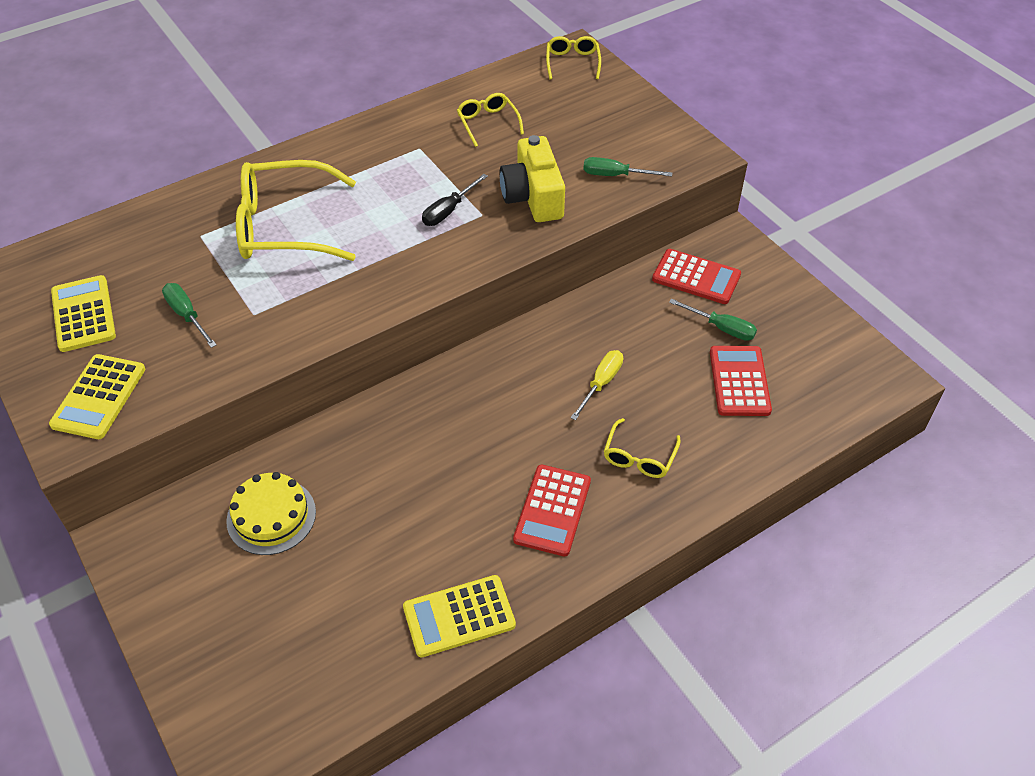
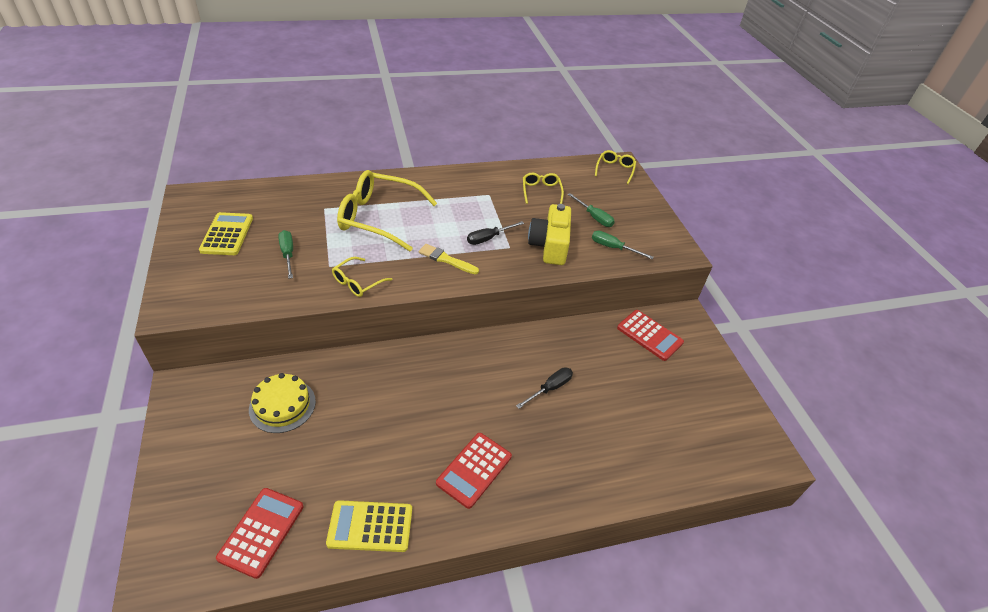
camera: 15 degrees right, 5 degrees down
(99, 397) = (204, 288): yellow calculator -> none
(406, 257) = (446, 259): none -> yellow brush
(601, 383) = (550, 388): yellow screwdriver -> black screwdriver
(639, 457) = (555, 452): yellow glasses -> yellow glasses (357, 282)
(721, 328) = (654, 377): green screwdriver -> green screwdriver (594, 217)
(739, 381) = (652, 420): red calculator -> red calculator (261, 532)

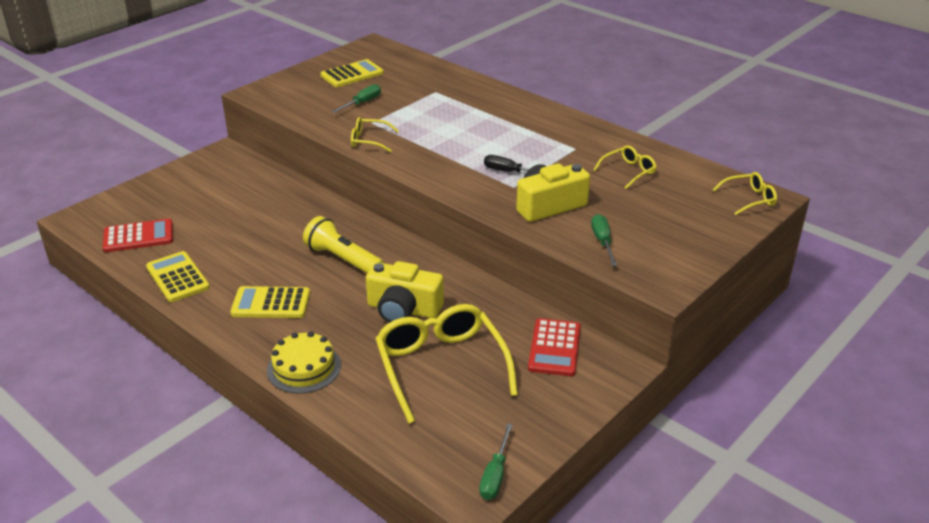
camera: 60 degrees right, 10 degrees down
(282, 405) = (248, 194): yellow cake -> yellow cake (304, 367)
(378, 218) = (459, 116): yellow glasses -> yellow glasses (441, 366)
(446, 259) = (450, 164): yellow brush -> none
(453, 390) = (343, 259): none -> yellow flashlight
(474, 470) = (271, 303): red calculator -> yellow calculator
(550, 388) = (403, 309): black screwdriver -> yellow camera
(594, 217) = (636, 214): green screwdriver -> green screwdriver (495, 475)

